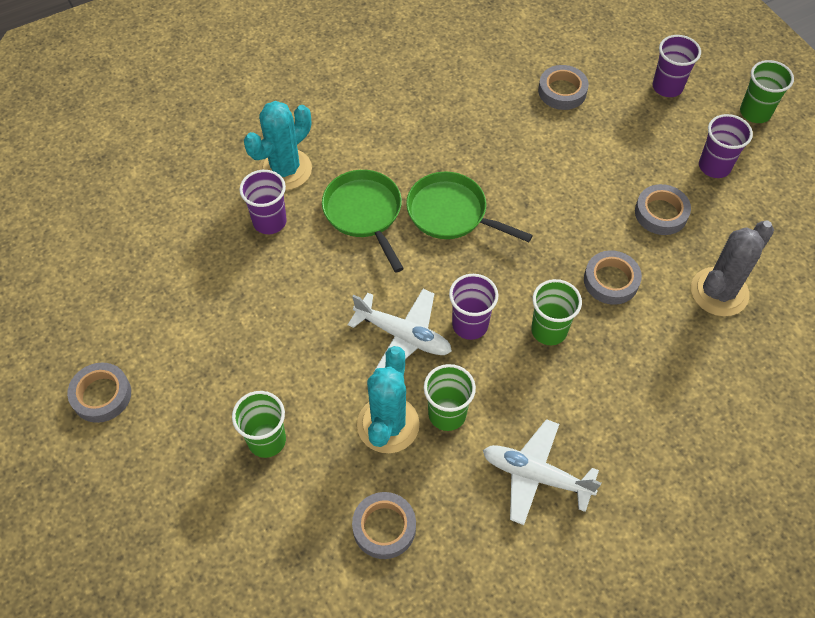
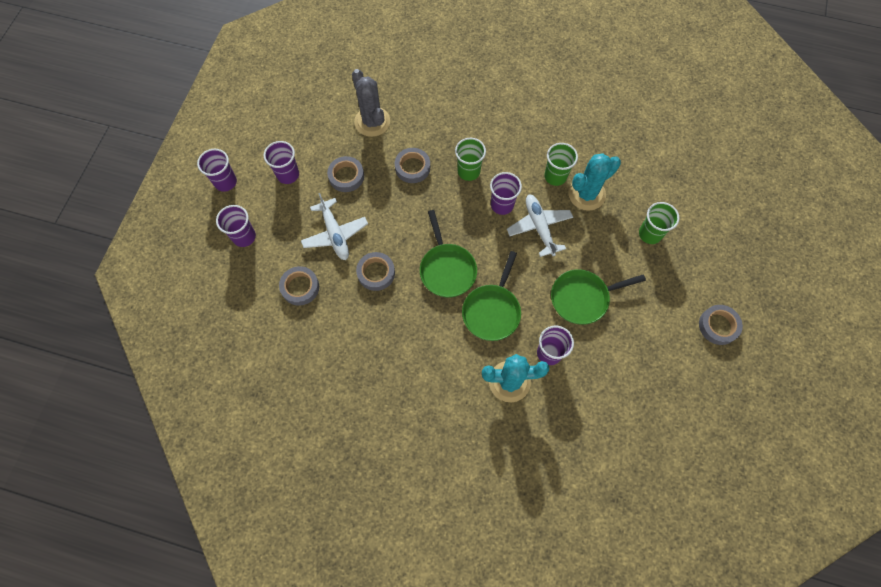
camera: 135 degrees left, 10 degrees up
(283, 300) = (582, 298): none -> green pan
(384, 527) = (628, 156): grey tape -> grey tape (376, 273)
(535, 475) = (543, 123): white plane -> white plane (335, 234)
(719, 292) = (372, 122): grey cactus -> grey cactus turned 60 degrees clockwise
(755, 112) = (225, 182): green cup -> purple cup

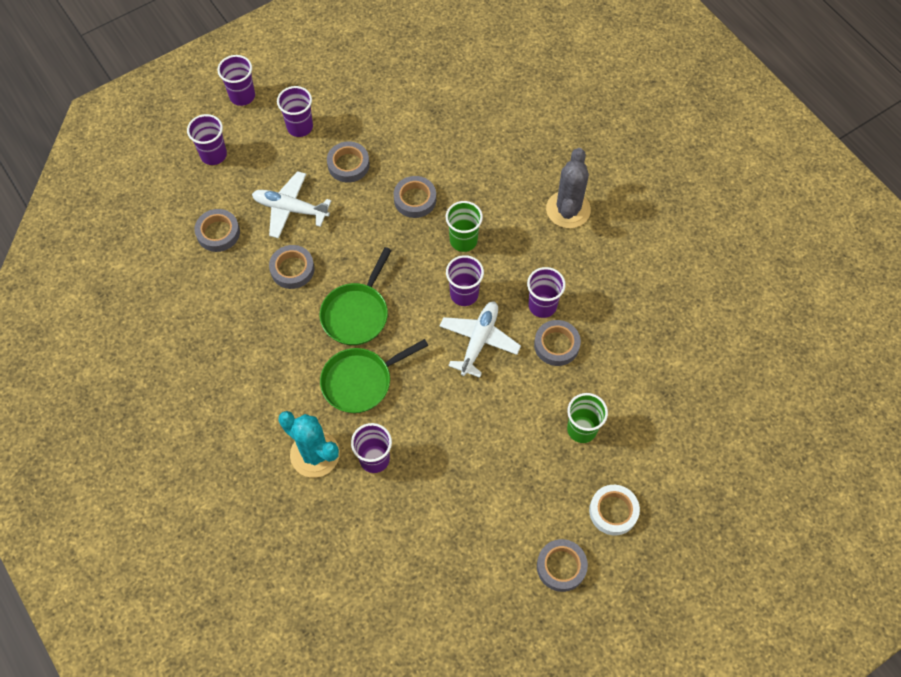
camera: 40 degrees right, 5 degrees down
(335, 234) = (290, 209): white plane -> white plane turned 90 degrees clockwise
(372, 122) = (419, 131): grey cactus -> grey cactus (568, 209)
(555, 176) = (542, 306): green cup -> purple cup
(582, 298) = (455, 436): green pan -> none
(586, 194) = (556, 345): turquoise cactus -> grey tape
(713, 268) = (613, 511): none -> white tape

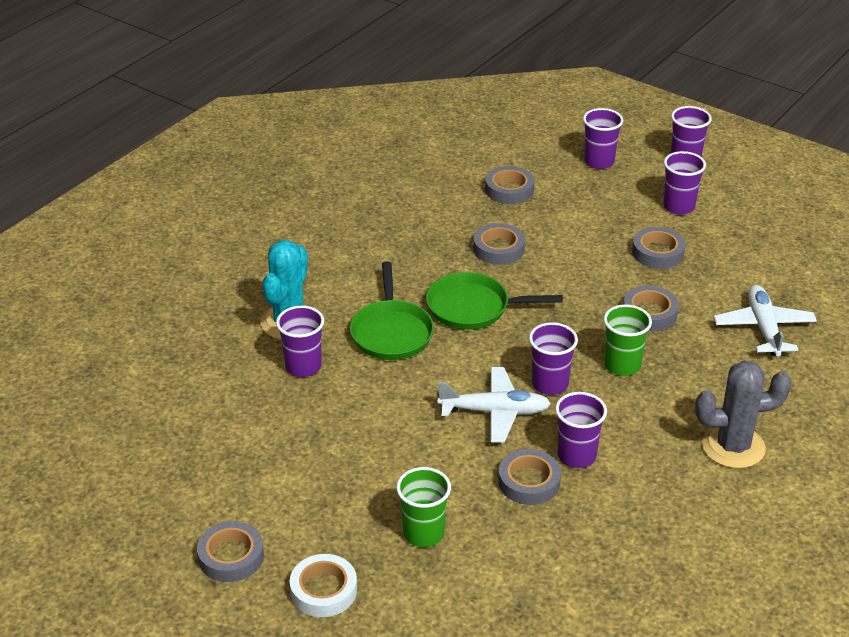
camera: 70 degrees right, 25 degrees down
(290, 209) = (571, 227): white plane -> white plane (763, 328)
(360, 381) = (391, 332): green pan -> green pan turned 135 degrees counterclockwise

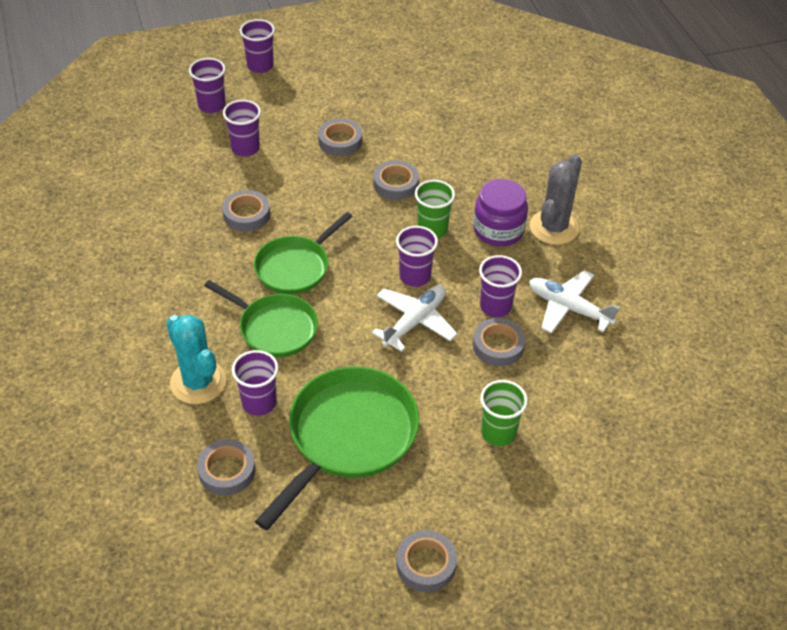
camera: 55 degrees left, 10 degrees up
(320, 437) = (348, 436): none -> green pan
(323, 590) = (506, 523): white tape -> none
(509, 190) = (187, 168): grey tape -> grey tape (227, 470)
(678, 206) = (305, 101): purple cup -> purple cup (245, 148)
(678, 409) = (498, 230): none -> purple jar
(763, 328) = (463, 143): white plane -> white plane (568, 308)

